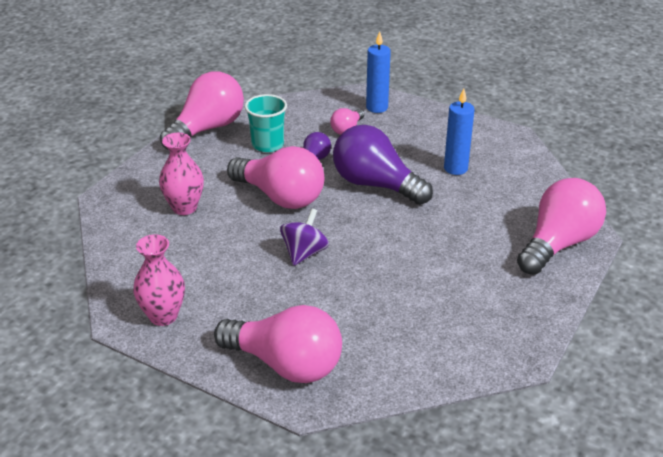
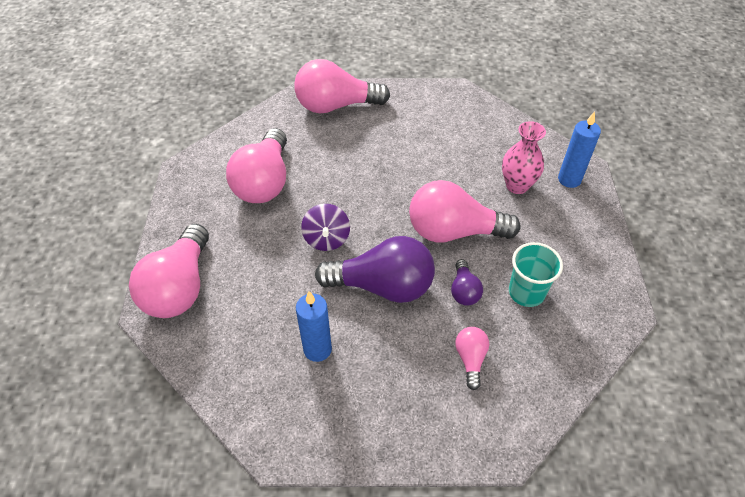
camera: 150 degrees right, 15 degrees up
(163, 316) = (437, 103): pink vase -> none
(207, 129) = (604, 286): pink light bulb -> pink light bulb (264, 182)
(304, 253) = (388, 185): purple spinning top -> purple spinning top (326, 239)
(377, 107) = (468, 422): blue candle -> blue candle (569, 179)

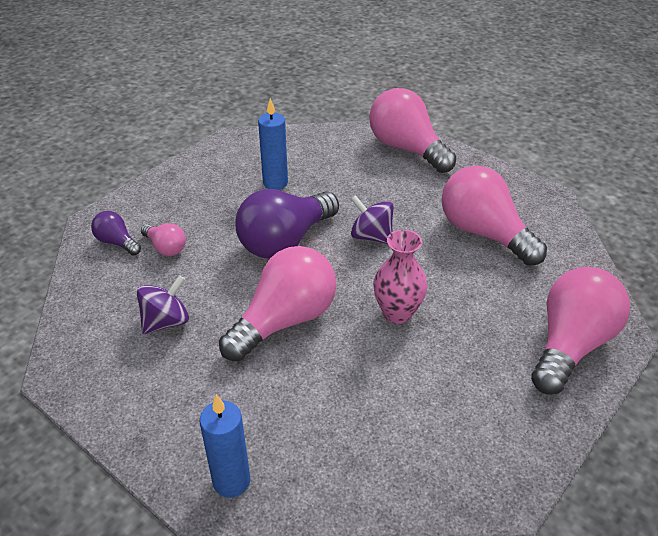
camera: 130 degrees right, 10 degrees down
(464, 291) = (220, 283): purple light bulb -> purple light bulb (117, 242)
(517, 185) = (280, 419): pink vase -> pink vase (397, 313)
(526, 292) = (166, 321): turquoise cup -> purple spinning top

